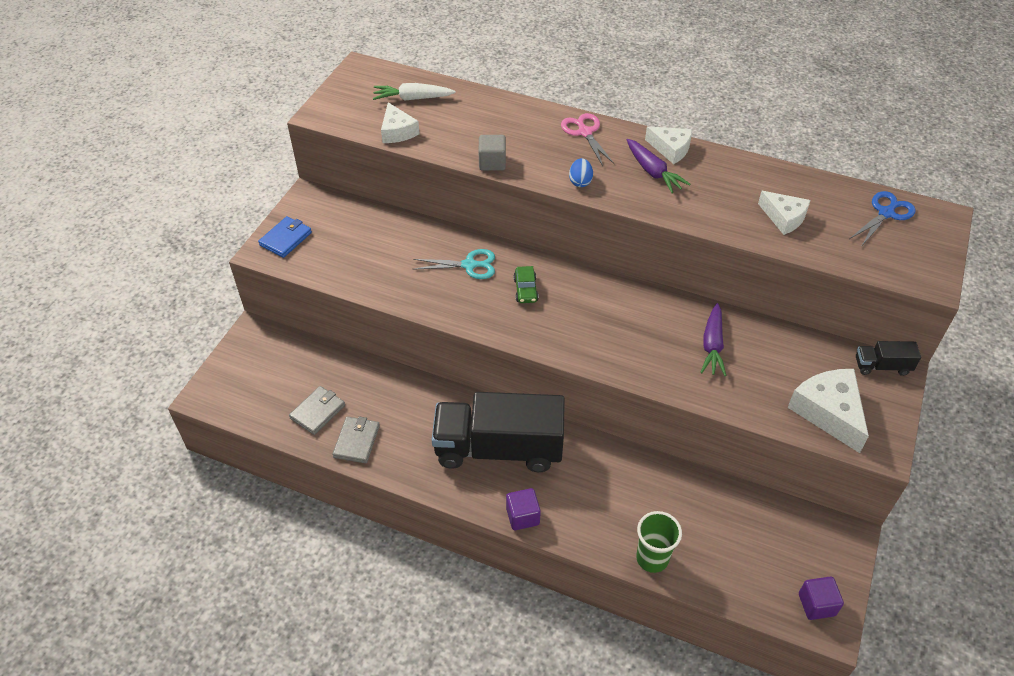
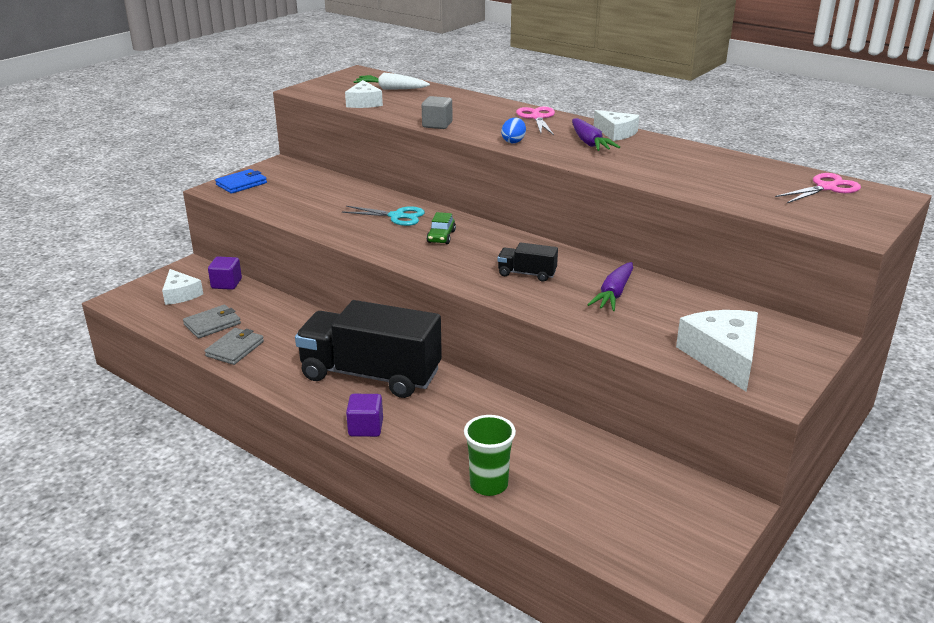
camera: 15 degrees right, 20 degrees down
(784, 218) = (710, 179): white cheese -> white cheese (180, 294)
(816, 604) = (668, 560): purple cube -> purple cube (226, 284)
(882, 366) = (802, 333): black truck -> black truck (527, 274)
(886, 213) = (826, 188): blue scissors -> pink scissors

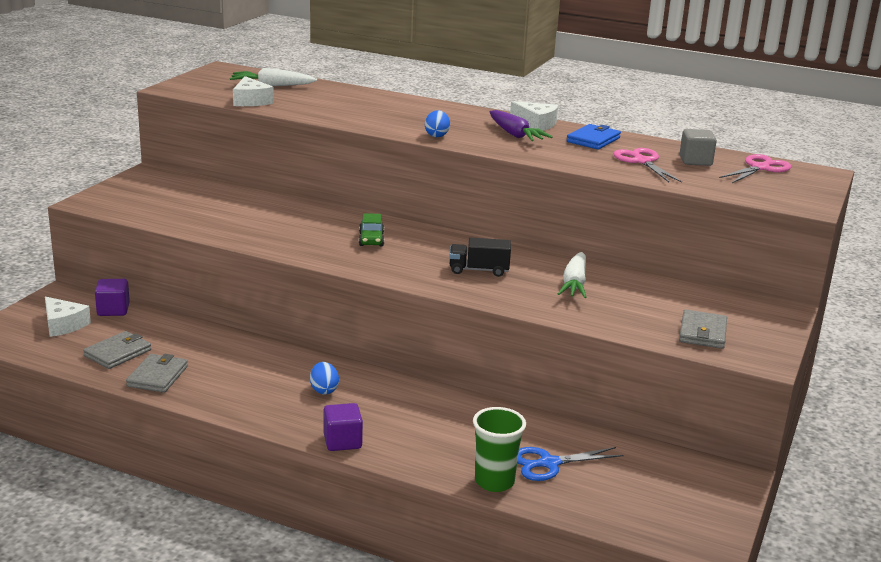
camera: 15 degrees left, 5 degrees down
(241, 184) = (115, 196): blue wallet -> blue wallet (593, 140)
(371, 375) = (324, 390): black truck -> blue egg
(396, 216) = (312, 222): turquoise scissors -> none
(437, 125) = (346, 121): grey cube -> grey cube (695, 161)
(537, 118) = (447, 111): pink scissors -> pink scissors (642, 161)
(549, 471) = (549, 463): none -> blue scissors
(613, 294) = (574, 284): purple carrot -> white carrot
(723, 357) = (702, 333): white cheese -> grey wallet

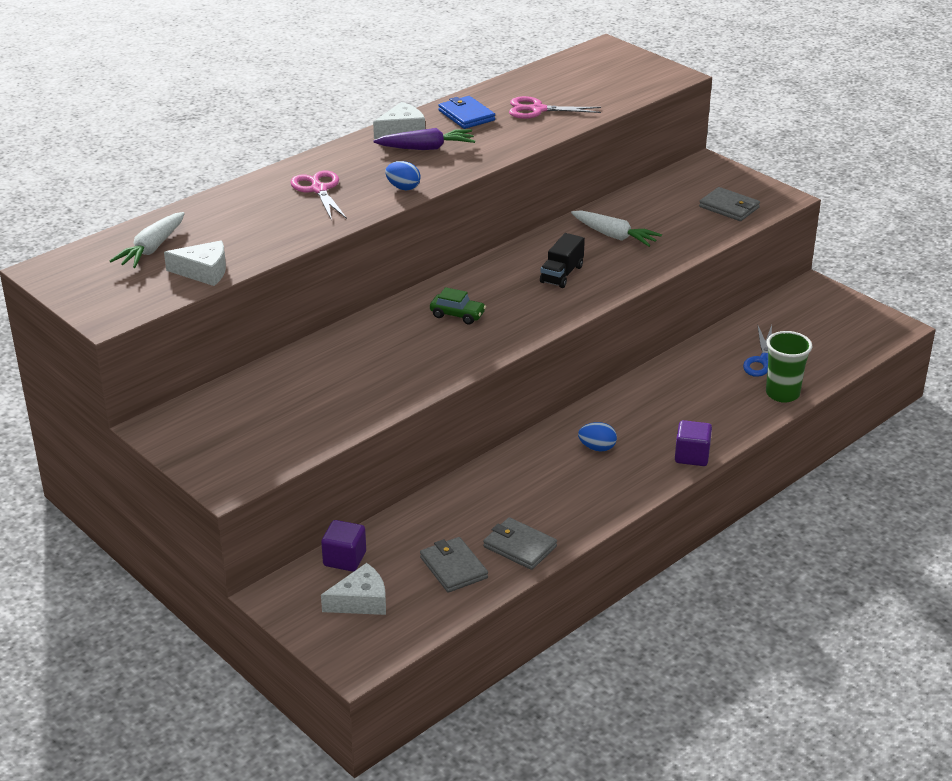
camera: 65 degrees left, 10 degrees up
(695, 161) = (550, 87): grey cube -> none
(760, 168) = (582, 66): pink scissors -> pink scissors (319, 189)

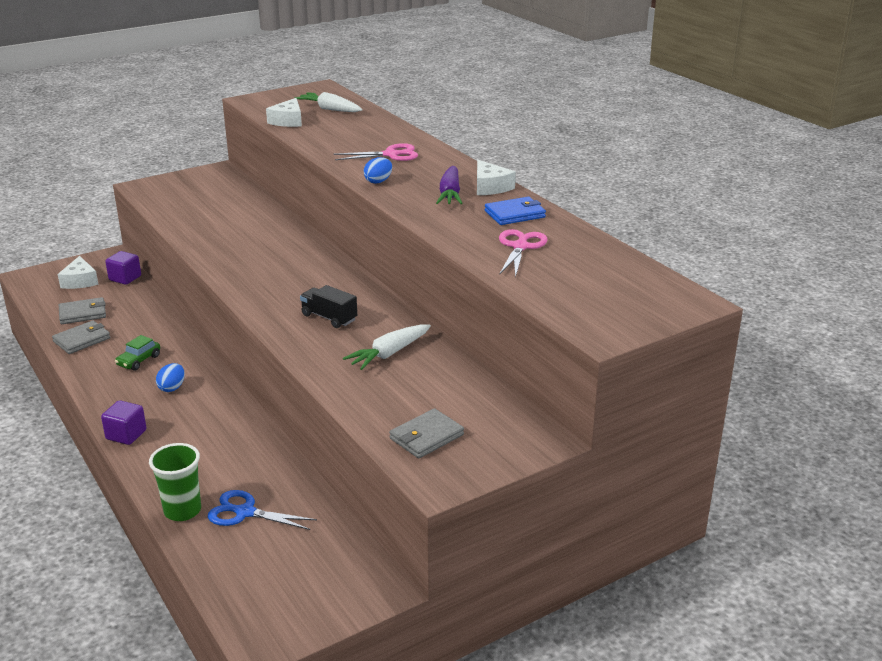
camera: 100 degrees right, 5 degrees down
(457, 315) = (289, 267): green car -> green car (139, 361)

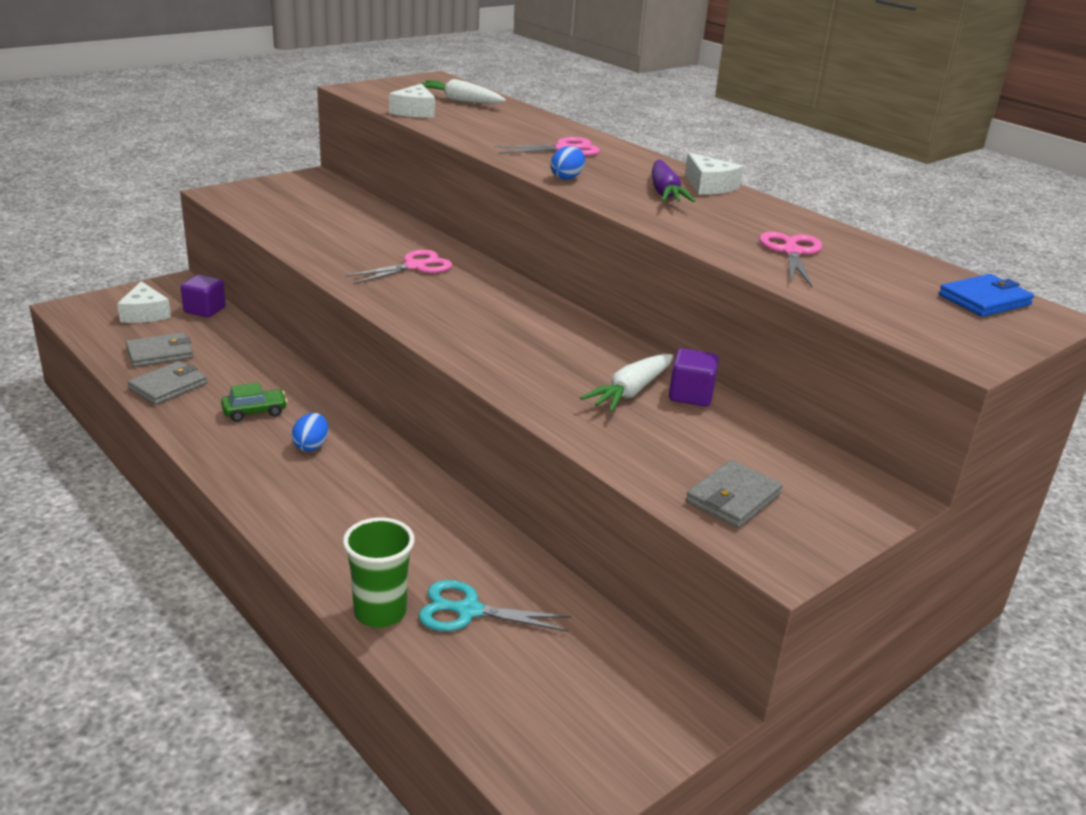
camera: 10 degrees left, 0 degrees up
(126, 435) = (267, 510): purple cube -> purple cube (691, 395)
(139, 361) = (255, 412): green car -> green car turned 135 degrees counterclockwise
(245, 512) = (468, 611): blue scissors -> turquoise scissors
(268, 249) = (415, 267): none -> pink scissors
(329, 318) = (531, 348): black truck -> none
(515, 214) = (759, 216): blue wallet -> blue wallet (984, 300)

